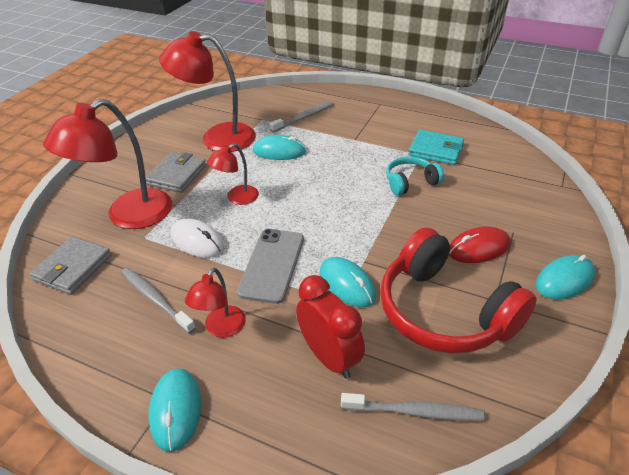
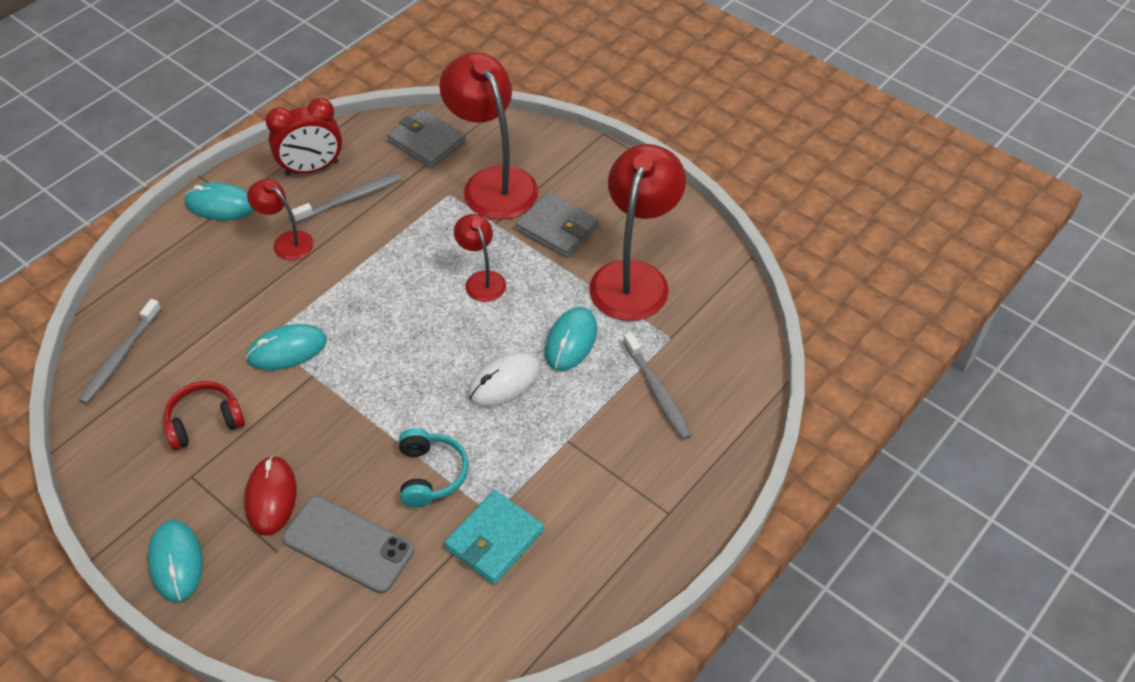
camera: 105 degrees right, 10 degrees up
(197, 241) = (420, 236): white mouse -> white mouse (504, 382)
(272, 265) = (349, 293): grey phone -> grey phone (348, 544)
(329, 357) = (209, 312): red clock -> red clock (312, 168)
(444, 311) = (204, 422): red headphones -> red headphones, size x0.51

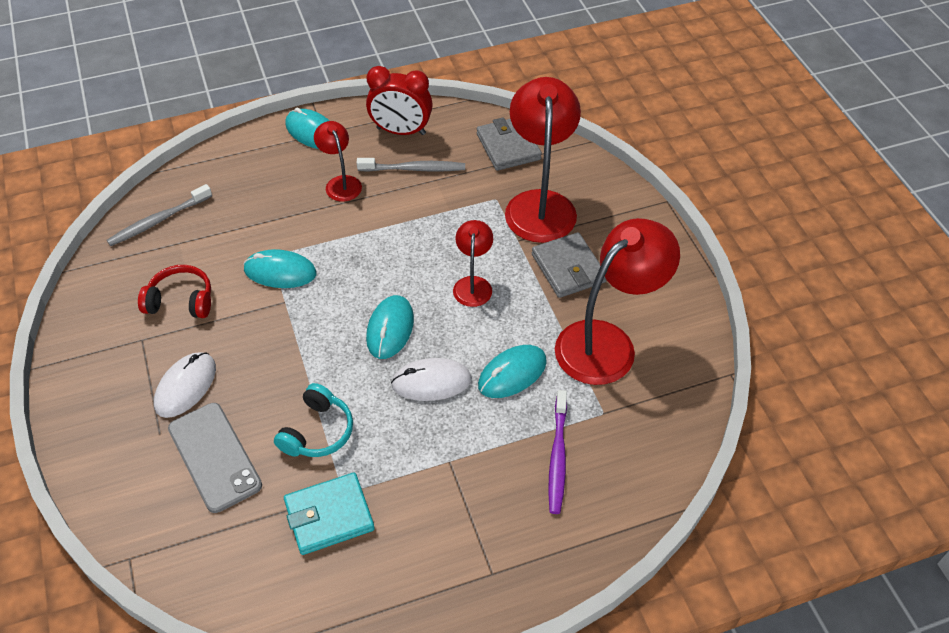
camera: 30 degrees right, 0 degrees up
(176, 562) = (84, 403): turquoise mouse -> turquoise mouse (390, 329)
(271, 497) = (185, 386): red mouse -> white mouse
(657, 392) = (557, 457): grey toothbrush -> purple toothbrush

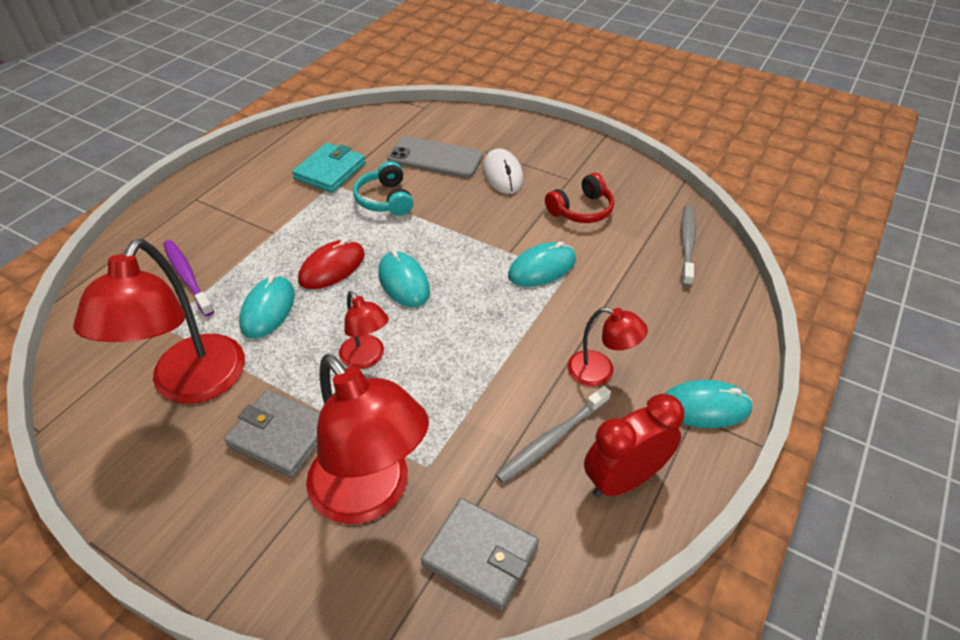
camera: 140 degrees right, 5 degrees down
(431, 382) = (332, 267): white mouse -> red mouse

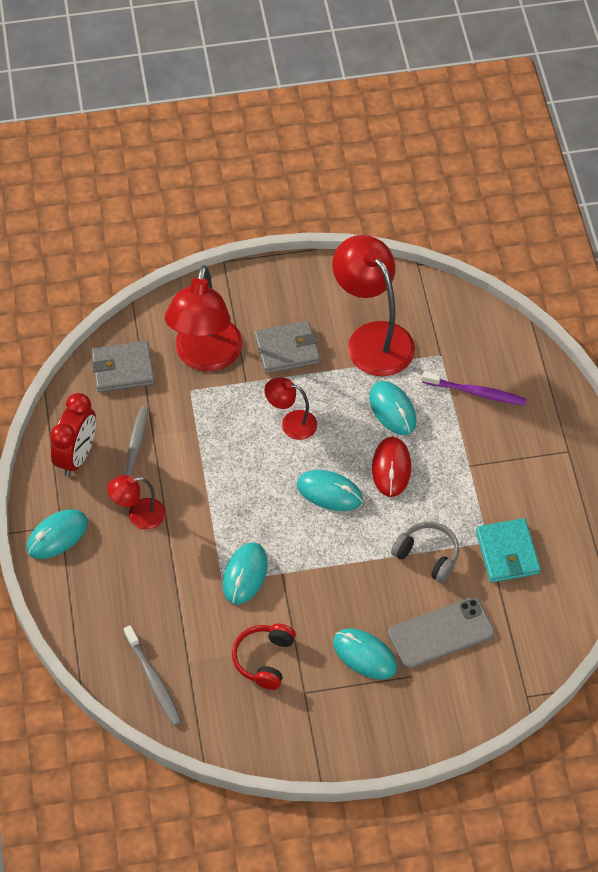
camera: 140 degrees right, 10 degrees up
(370, 494) = (205, 357): red lamp -> red lamp turned 90 degrees counterclockwise
(385, 199) = (427, 555): turquoise headphones -> grey headphones
(503, 174) = (364, 655): white mouse -> turquoise mouse

